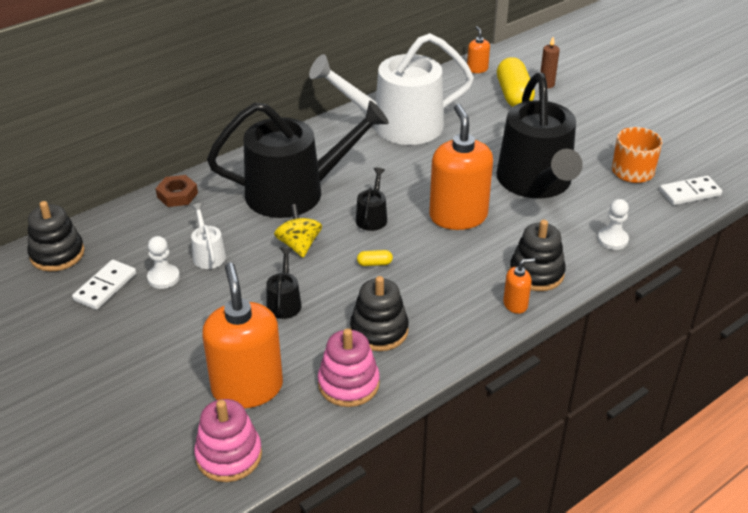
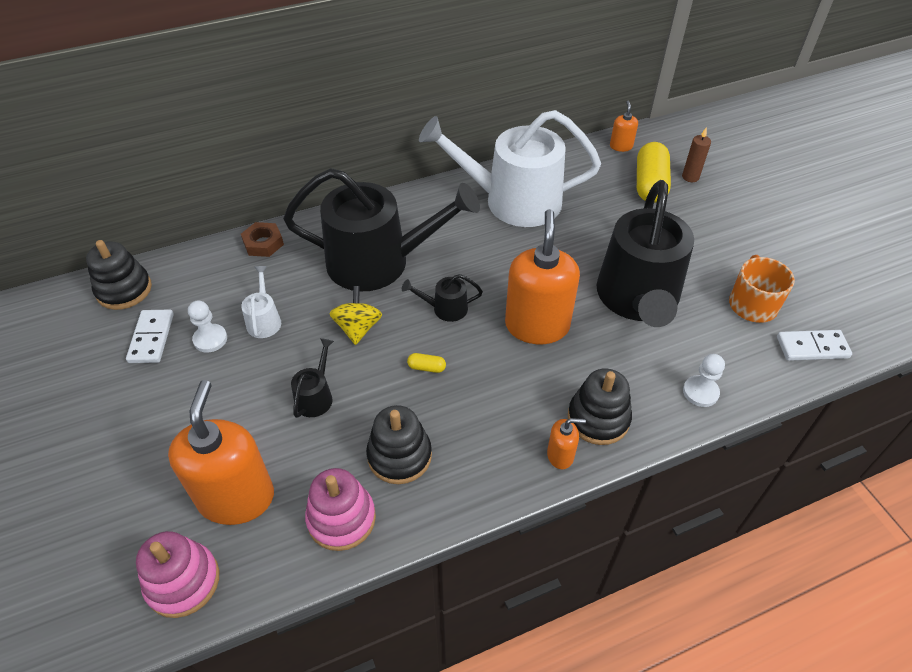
camera: 15 degrees right, 10 degrees up
(105, 287) = (151, 338): white domino -> white domino turned 45 degrees counterclockwise
(372, 217) = (445, 308): black watering can -> black watering can turned 120 degrees counterclockwise

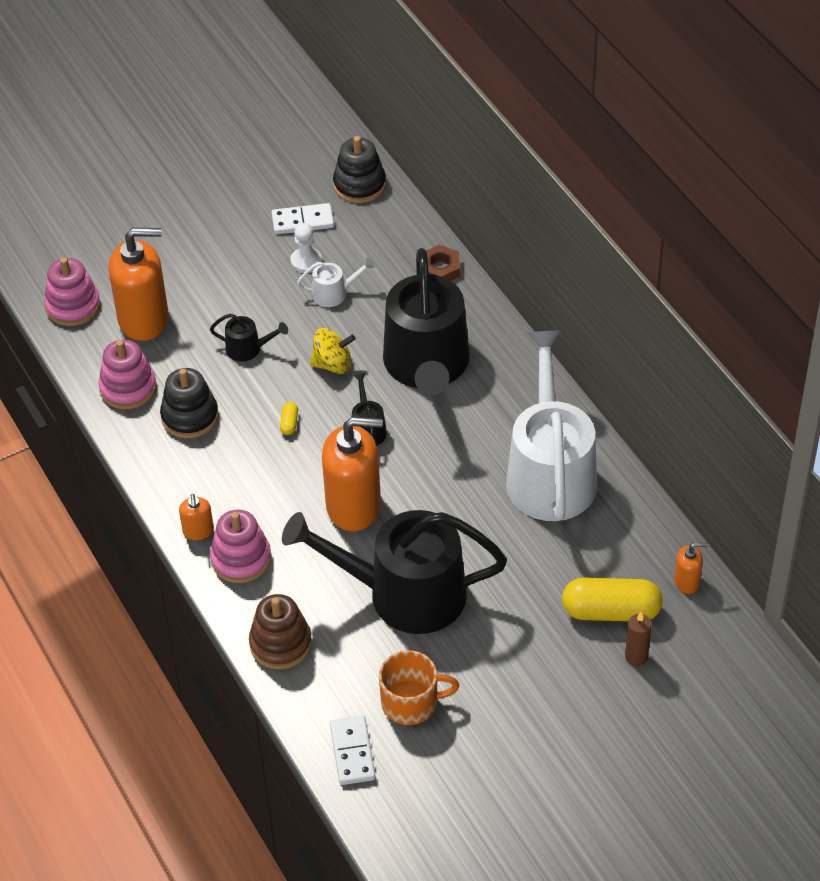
camera: 85 degrees right, 0 degrees up
(598, 418) = (241, 559): black stacking toy -> pink stacking toy
(700, 392) = (280, 644): white pawn -> brown stacking toy

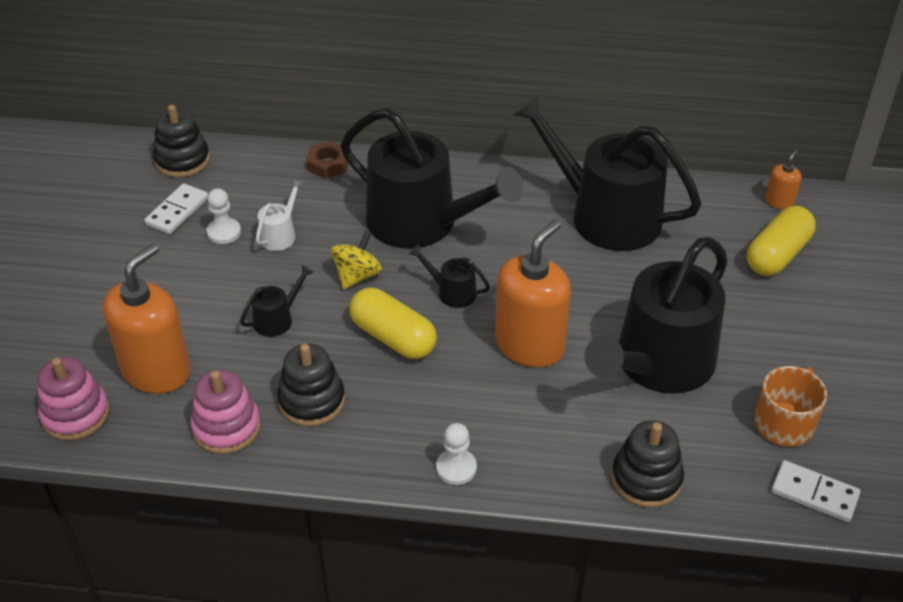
camera: 55 degrees left, 5 degrees down
(198, 531) = (456, 468): orange soap dispenser -> white pawn
(241, 559) = (519, 454): pink stacking toy -> none
(280, 644) = (646, 479): brown stacking toy -> black stacking toy
(289, 423) = (393, 337): yellow capsule -> yellow capsule, size x2.43
(550, 473) = (605, 215): white watering can -> black watering can
(636, 656) = (834, 265): brown candle -> none

